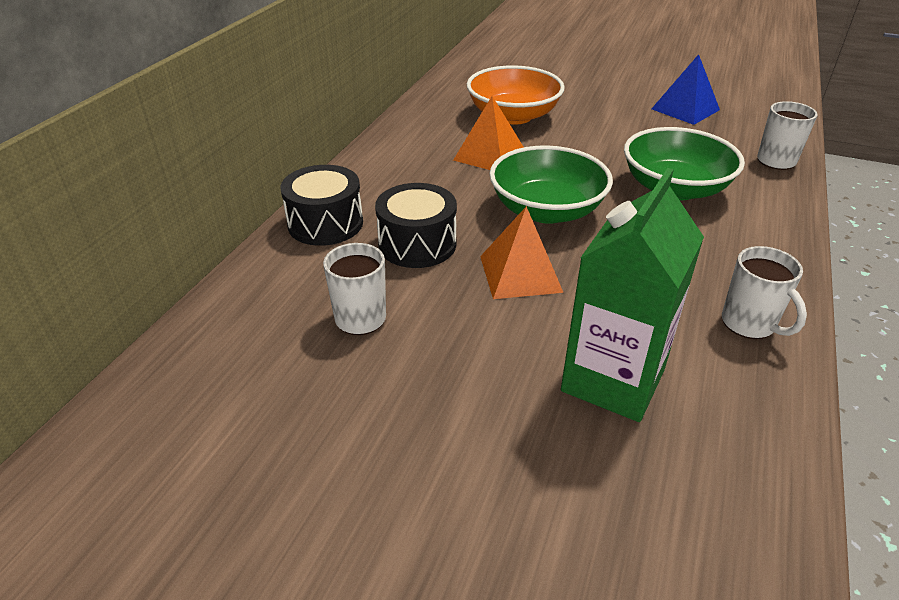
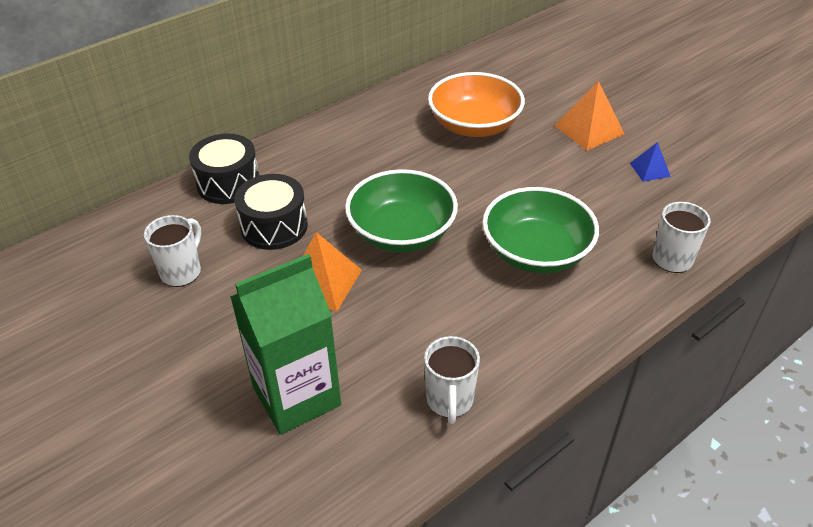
camera: 30 degrees right, 5 degrees up
(489, 154) = (412, 161): orange pyramid -> orange pyramid (589, 129)
(685, 109) = (650, 170): blue pyramid -> blue pyramid, size x0.58

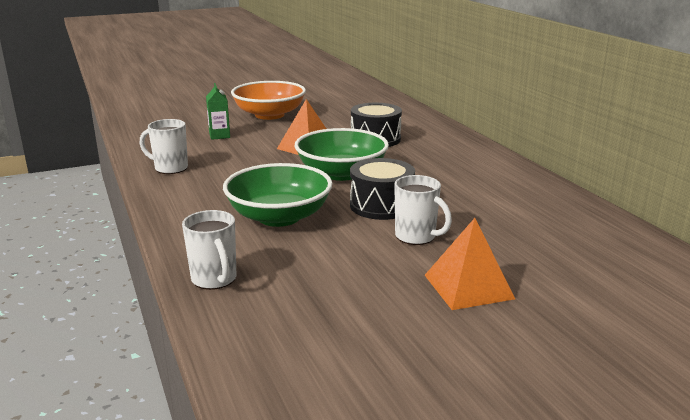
camera: 105 degrees right, 20 degrees down
(182, 271) = (346, 118): white mug -> white mug (416, 237)
(228, 183) = (433, 130): black drum -> black drum (381, 205)
(296, 396) = (219, 135): green carton -> green carton, size x0.47
(474, 125) = (492, 221): orange bowl -> orange bowl (269, 115)
(650, 170) = (367, 308): blue pyramid -> none

